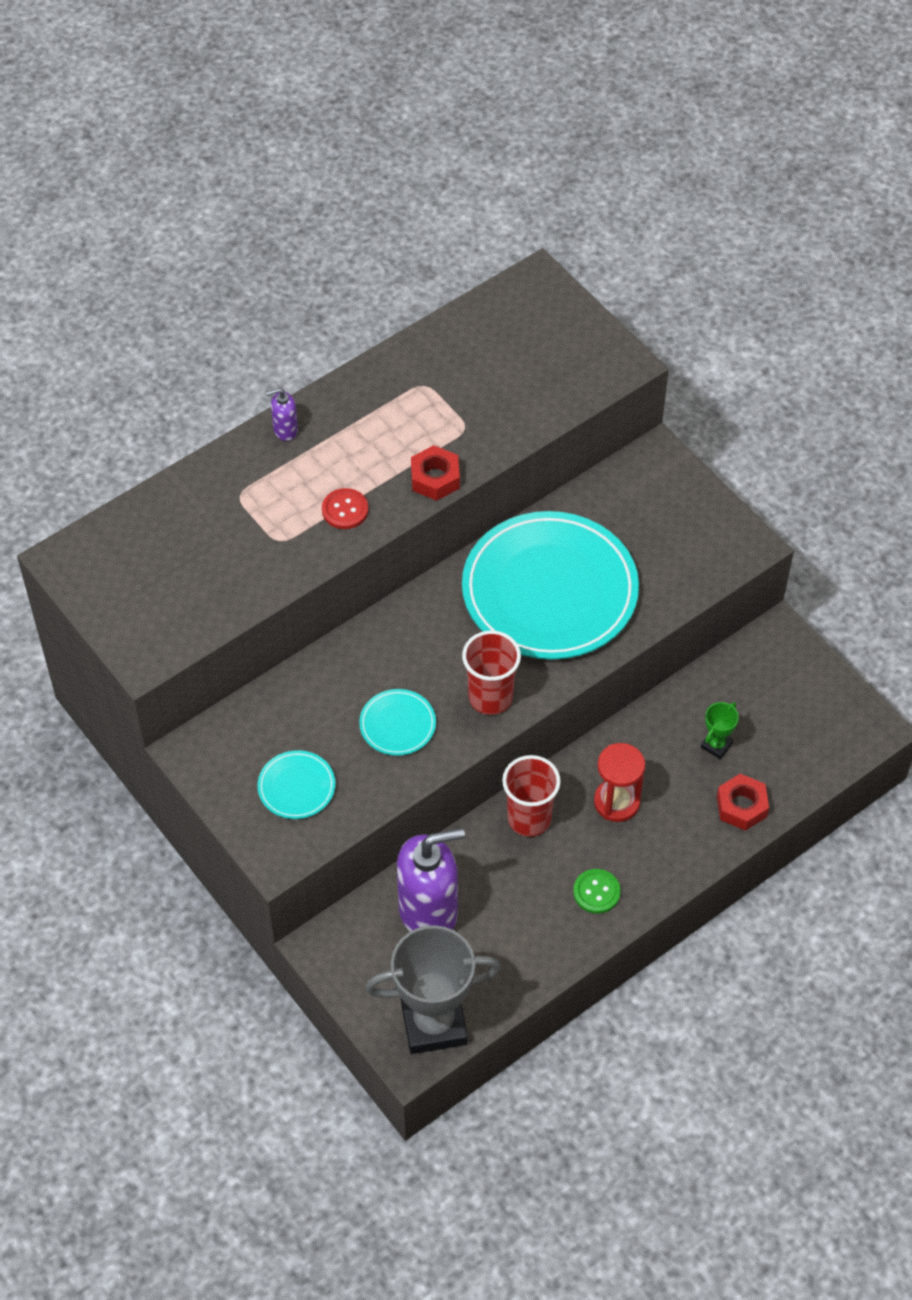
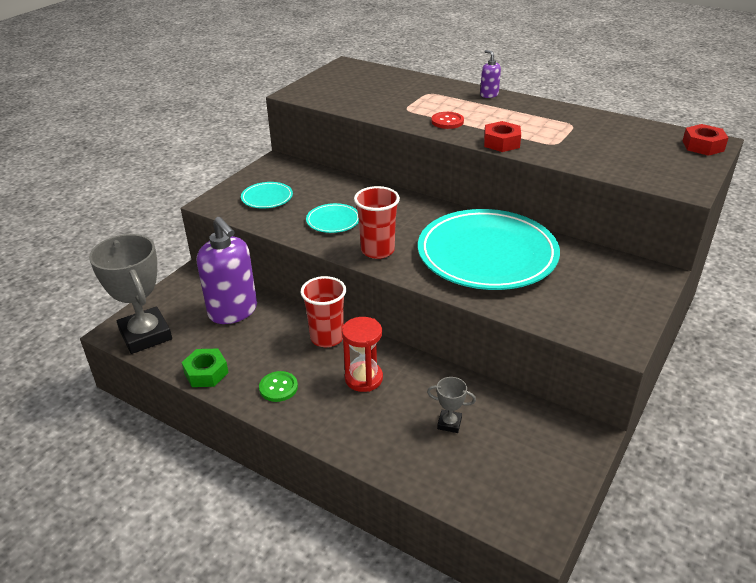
camera: 70 degrees right, 20 degrees down
(539, 964) = (206, 373): none -> green nut
(716, 745) = (449, 423): green trophy -> grey trophy
(741, 806) = (398, 455): red nut -> red nut (703, 146)

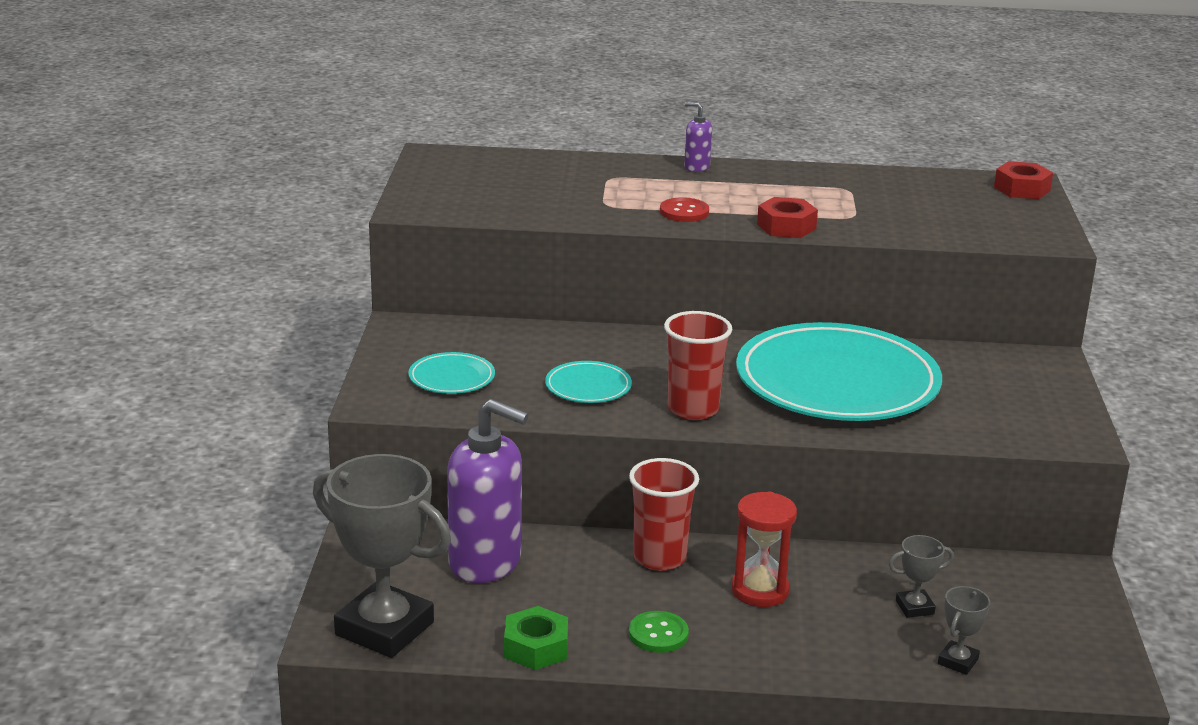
camera: 30 degrees left, 10 degrees down
(441, 474) = (958, 661): none -> grey trophy

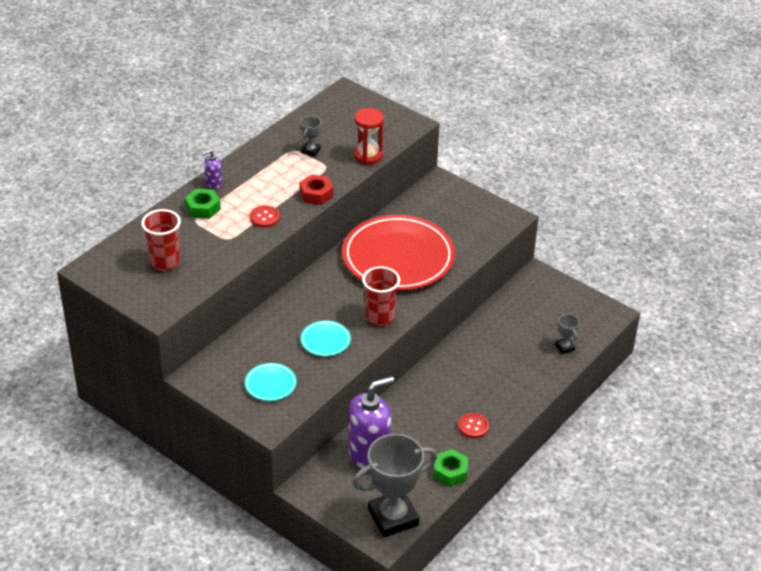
camera: 55 degrees left, 15 degrees up
(640, 175) = (203, 208): none -> green nut
(658, 634) = (473, 426): green button -> red button
(659, 558) = (417, 394): red cup -> red cup (165, 262)
(760, 590) = (469, 376): red hourglass -> red hourglass (368, 156)
(837, 382) = (398, 257): turquoise plate -> red plate
(914, 607) = (520, 337): grey trophy -> grey trophy (311, 151)
(1022, 189) = (350, 98): red nut -> none

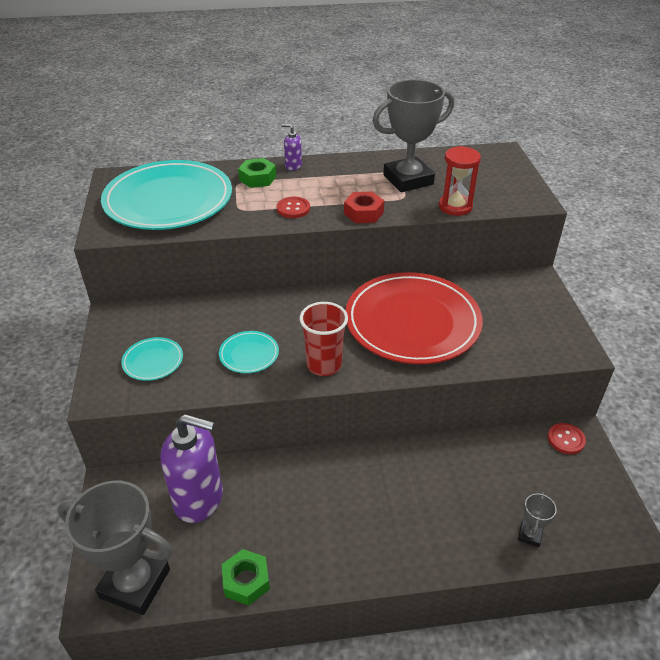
camera: 45 degrees right, 0 degrees up
(165, 262) = (168, 200): red cup -> turquoise plate
(311, 151) = (408, 180): grey trophy -> grey trophy, size x2.31
(473, 426) = (328, 549): red button -> red button (566, 439)

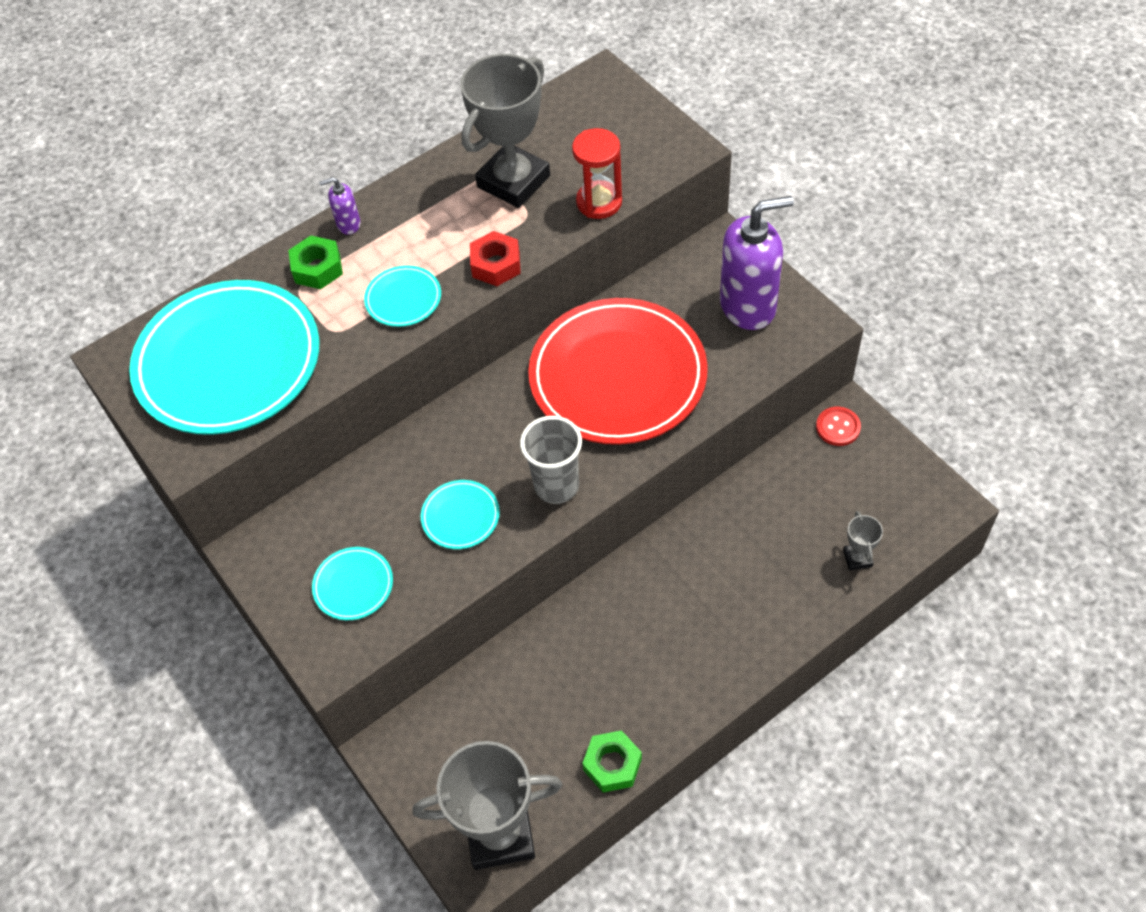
camera: 25 degrees left, 15 degrees up
(199, 499) = (497, 709): purple soap dispenser -> purple soap dispenser (748, 306)
(293, 208) = (403, 299): red button -> turquoise plate
(324, 365) = (556, 486): red cup -> grey cup

